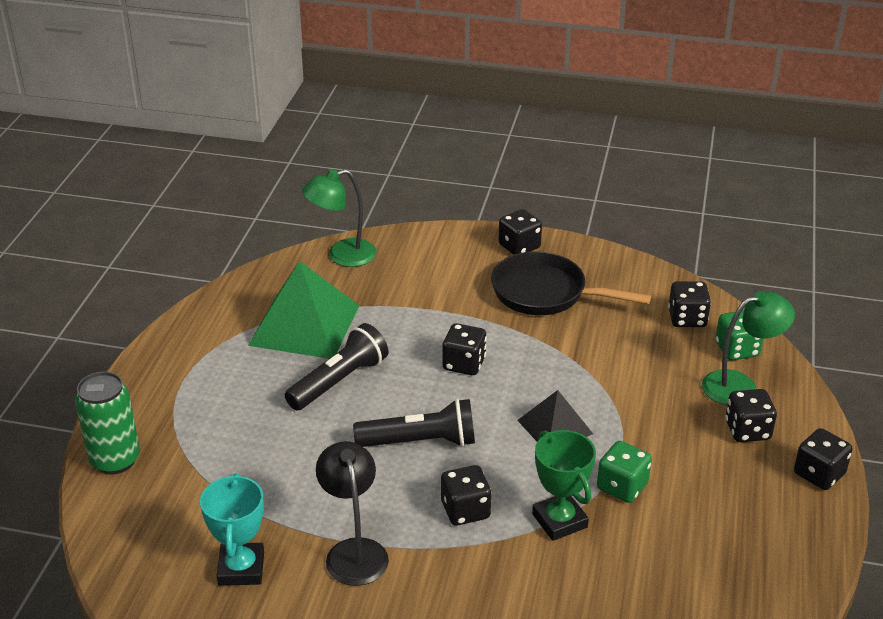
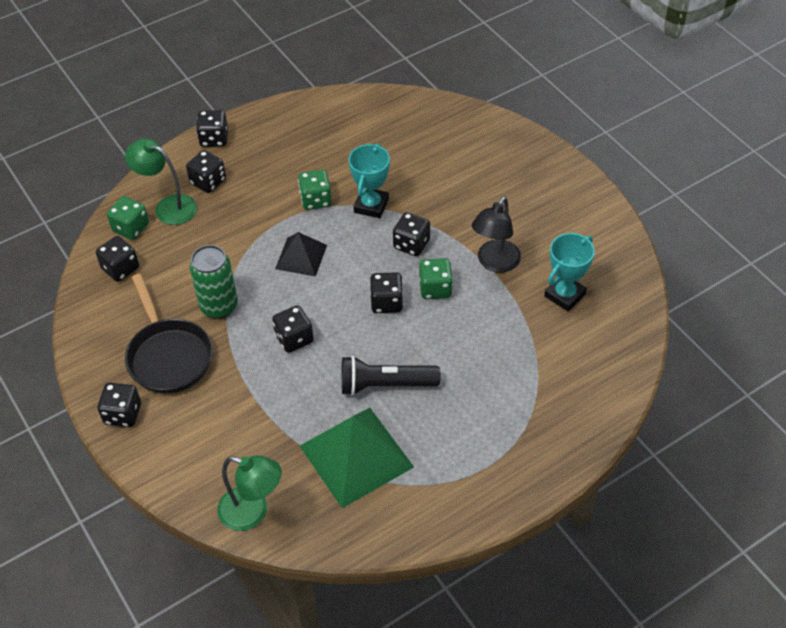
camera: 135 degrees left, 15 degrees up
(115, 460) = (584, 427): green can -> green can (219, 306)
(388, 484) = (435, 288): none -> green dice
(420, 442) = (386, 302): black flashlight -> black dice
(559, 520) = (371, 205): green trophy -> turquoise trophy

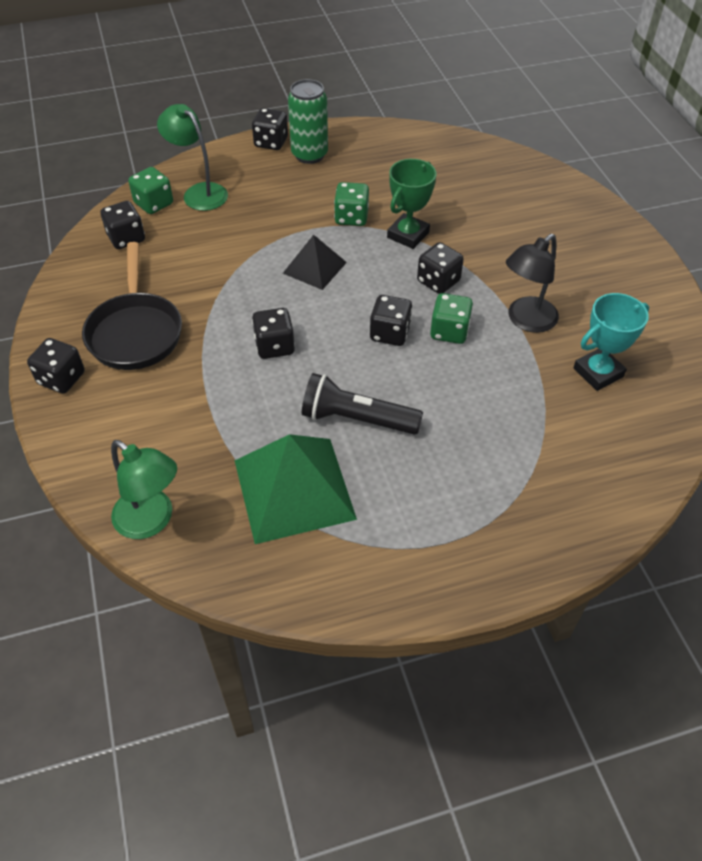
camera: 15 degrees right, 0 degrees up
(208, 182) = (248, 179): black dice -> none
(219, 306) = (209, 296): green can -> green can (309, 155)
(371, 205) = (408, 235): turquoise trophy -> green trophy

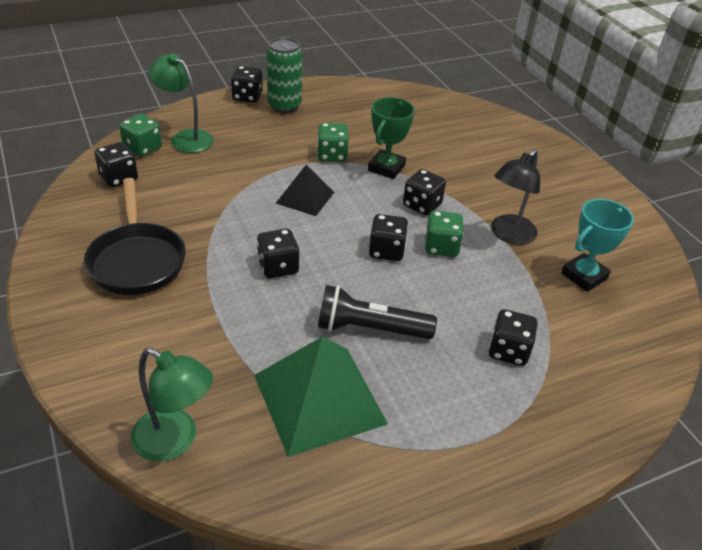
camera: 10 degrees left, 10 degrees down
(61, 378) = (64, 307): black dice -> black dice (508, 351)

